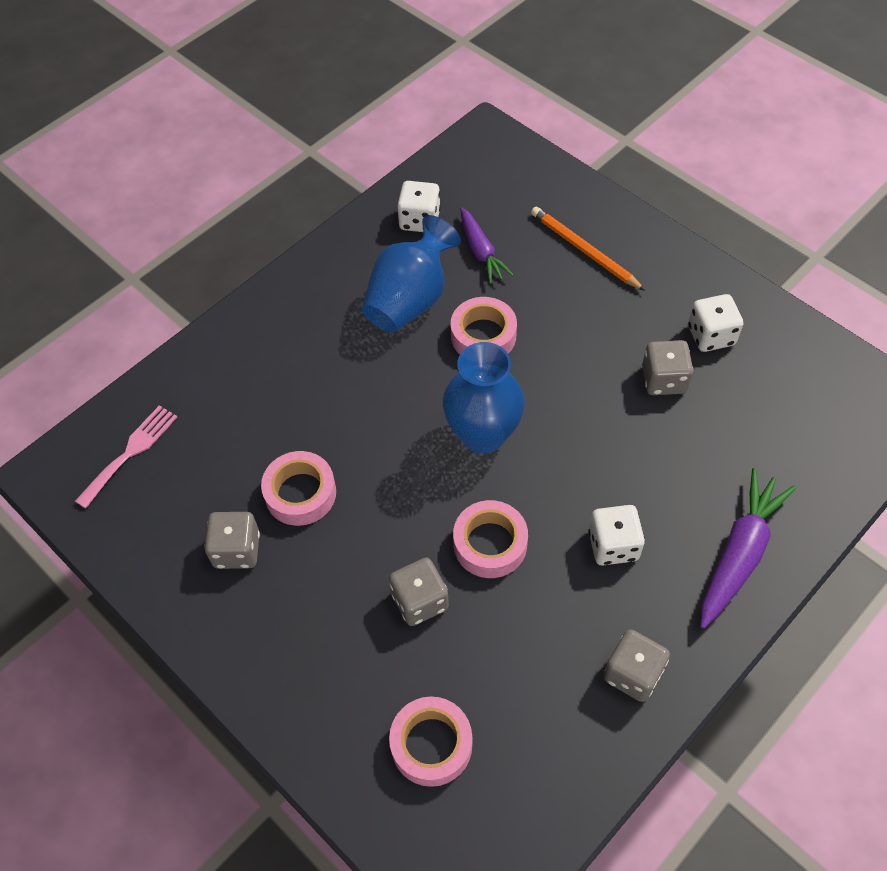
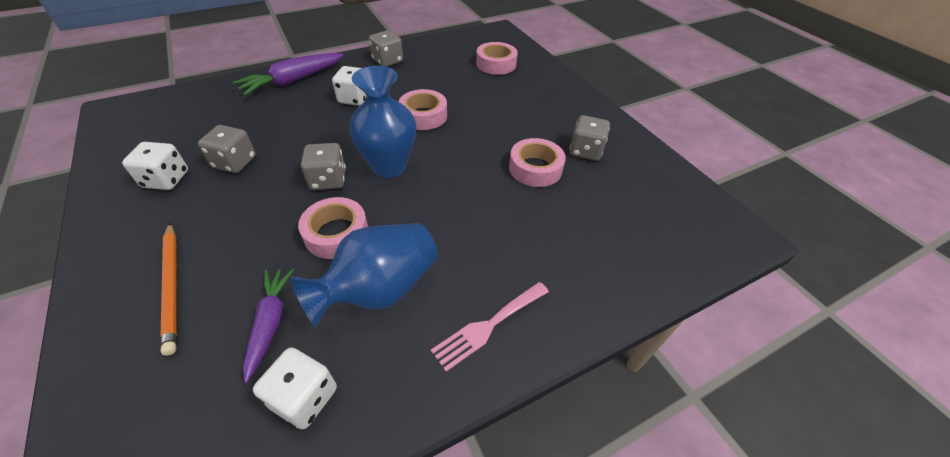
camera: 165 degrees left, 10 degrees down
(130, 452) = (672, 230): pink fork -> pink fork (488, 326)
(419, 601) = (478, 105): grey dice -> grey dice (328, 180)

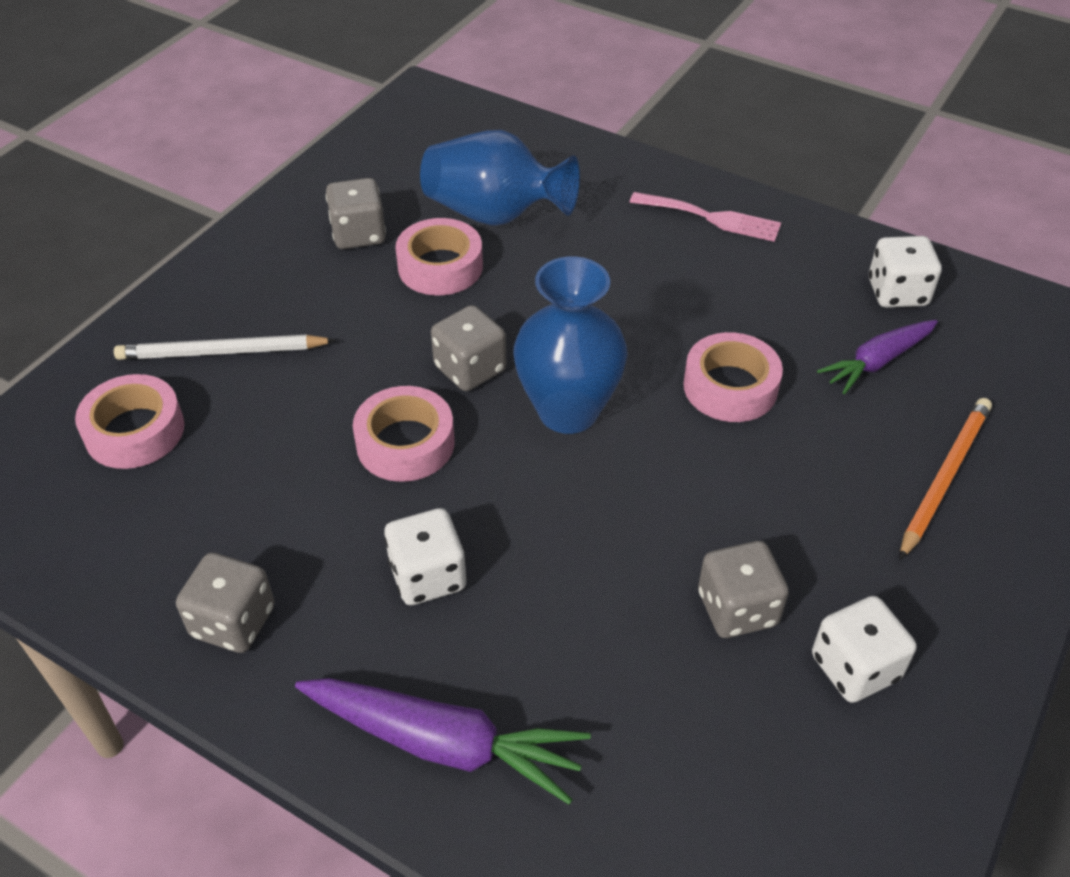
camera: 120 degrees left, 0 degrees up
(328, 180) = (657, 460): grey dice -> grey dice (470, 369)
(379, 290) = (757, 307): blue vase -> blue vase (495, 214)
(524, 90) = (222, 352): none -> white pencil

